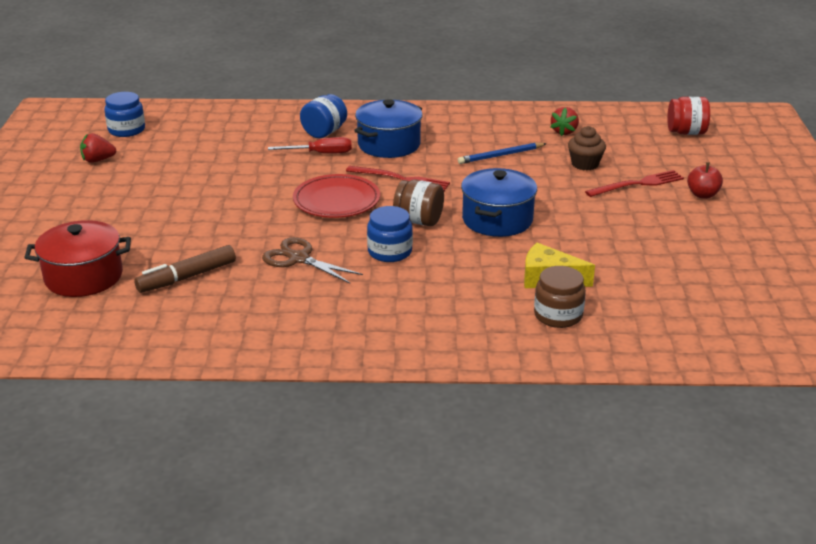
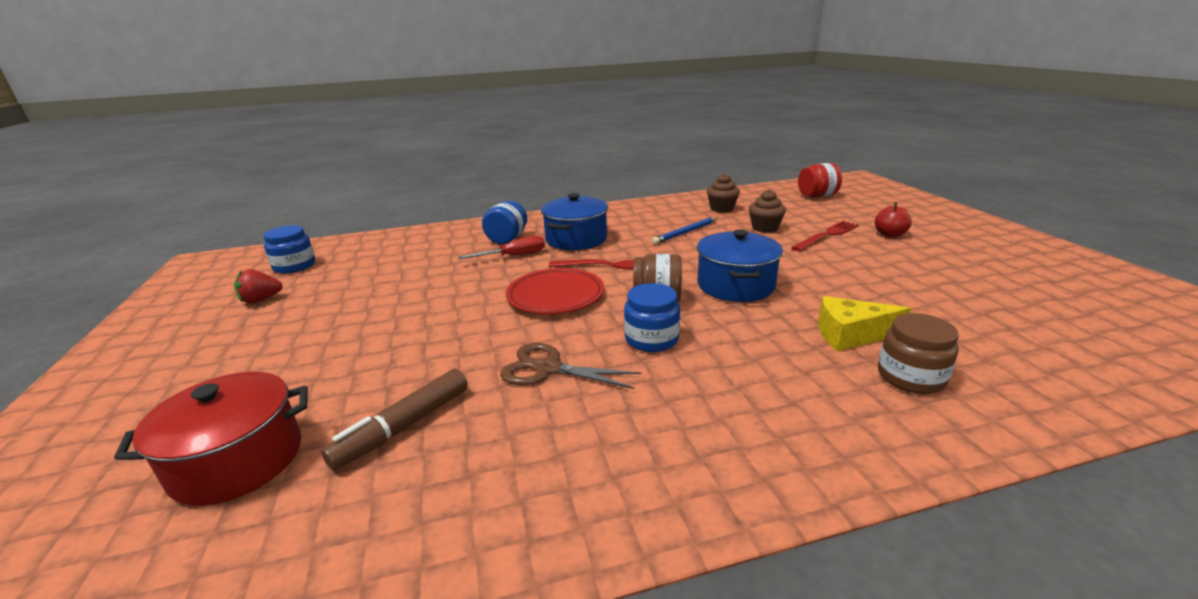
camera: 15 degrees left, 5 degrees down
(564, 132) = (721, 208): red strawberry -> brown cupcake

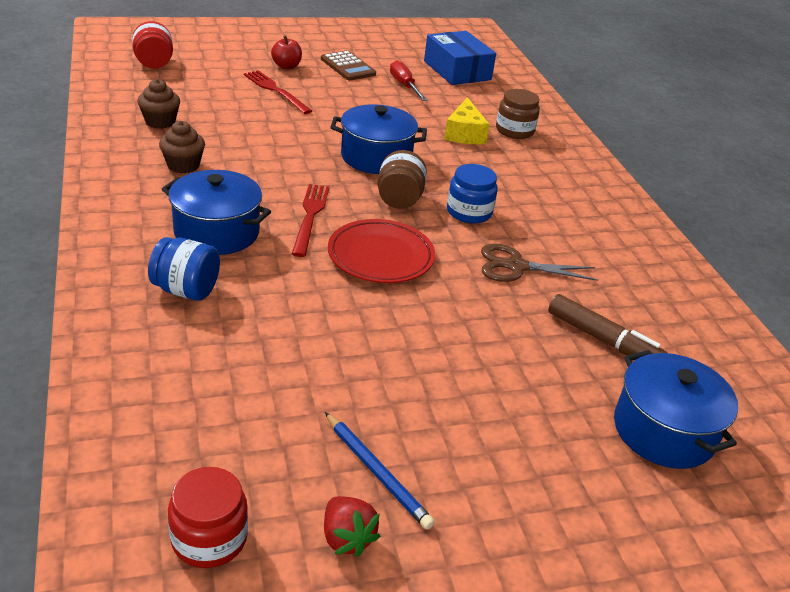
camera: 95 degrees left, 10 degrees up
(238, 461) = (663, 431): red pot -> blue pot
(295, 266) = (209, 538): blue jar -> red jar
(513, 256) = (256, 284): red screwdriver -> red screwdriver (404, 85)
(547, 368) = (516, 266): brown scissors -> brown scissors turned 75 degrees clockwise
(686, 232) = (230, 157): blue pencil -> blue pencil (376, 472)
(765, 228) = (240, 113): brown cupcake -> brown cupcake (183, 165)
(940, 260) = (348, 67): none -> brown calculator
(1062, 328) = (457, 70): none -> blue box

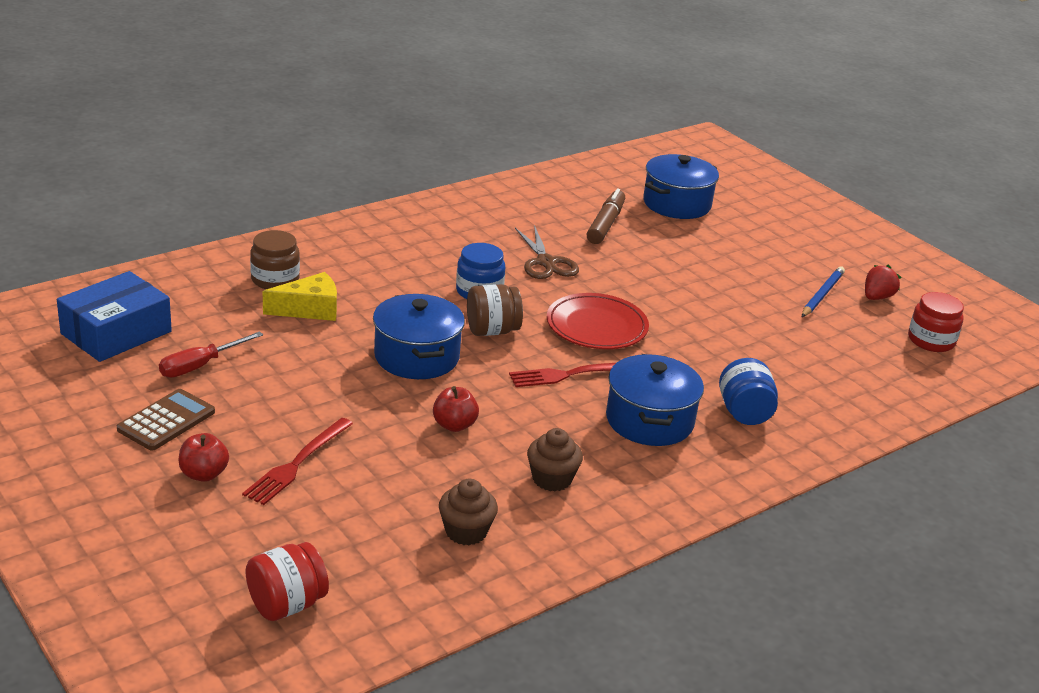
camera: 110 degrees left, 5 degrees down
(277, 148) = (454, 425): none -> red apple

